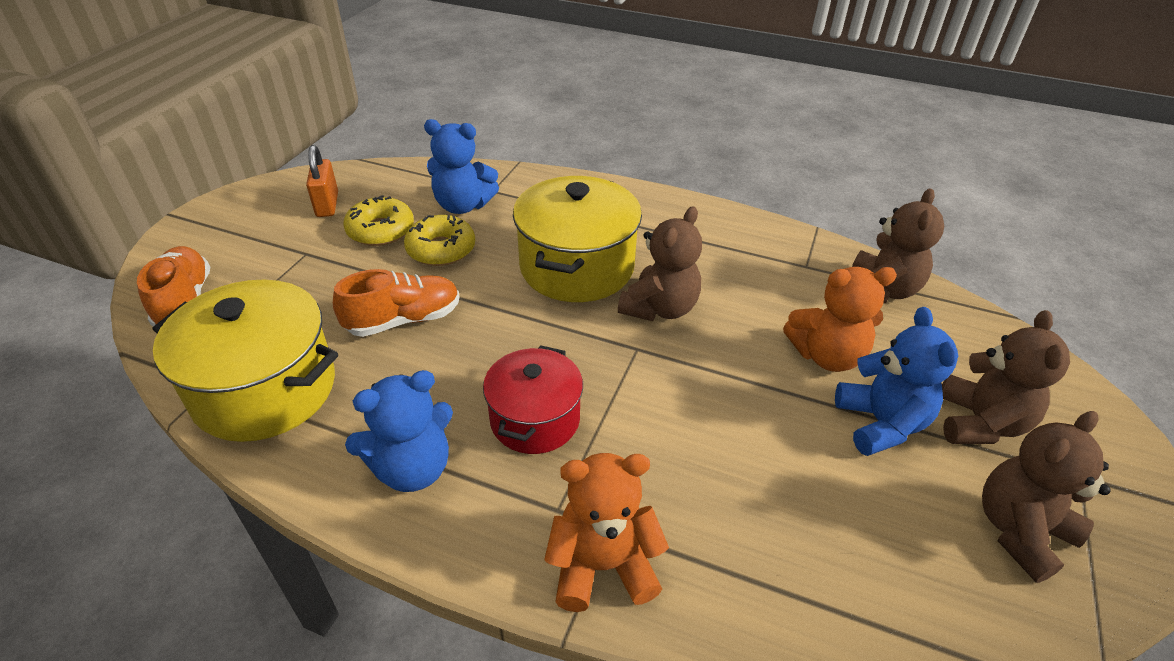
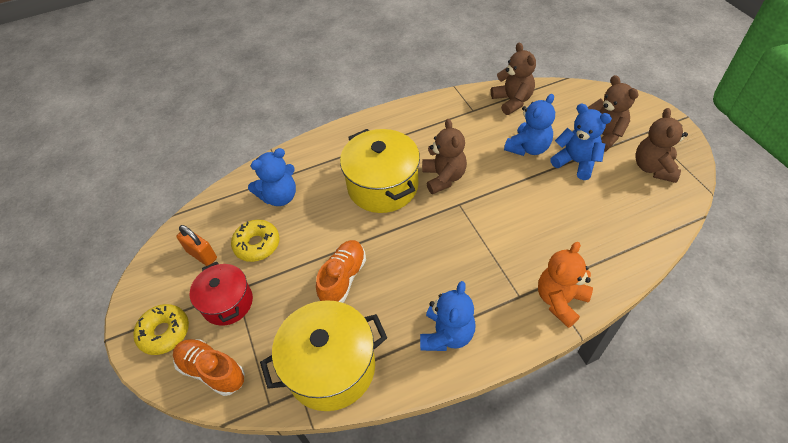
camera: 40 degrees left, 10 degrees up
(441, 249) = (305, 229): yellow donut -> yellow donut (164, 332)
(535, 419) = (463, 270): red pot -> red pot (227, 303)
(827, 355) = (528, 148): orange teddy bear -> blue teddy bear

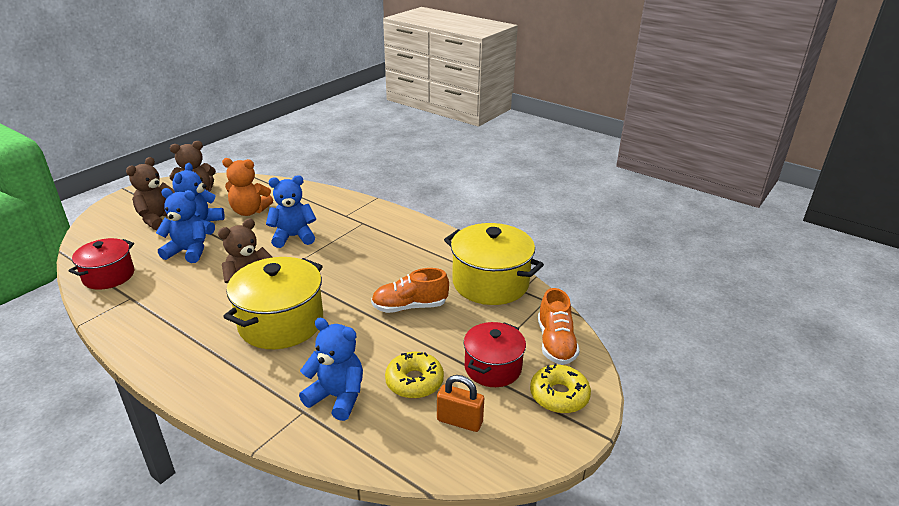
camera: 125 degrees left, 20 degrees down
(202, 255) = (459, 421): orange padlock -> orange padlock turned 75 degrees counterclockwise
(446, 334) = (418, 243): blue teddy bear -> blue teddy bear (293, 237)
(512, 101) = (109, 276): brown teddy bear -> red pot
(560, 300) = (354, 208): orange teddy bear -> orange teddy bear (249, 211)

